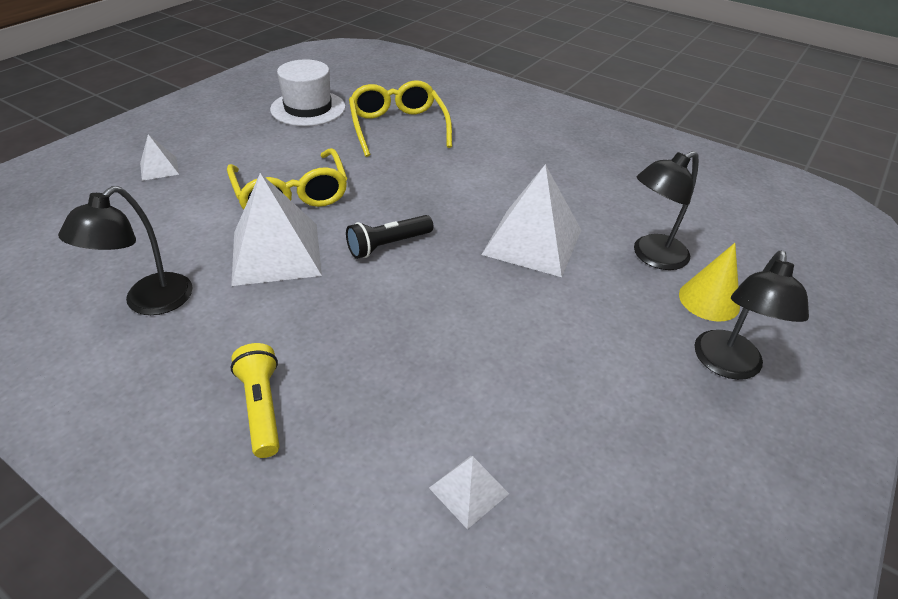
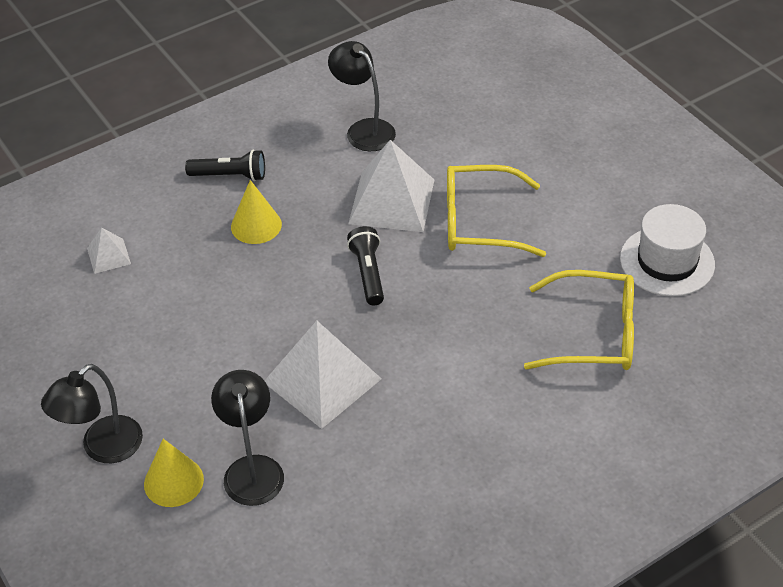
camera: 115 degrees right, 5 degrees up
(159, 168) = (563, 139): white pyramid -> none
(262, 407) = (230, 176): yellow flashlight -> black flashlight
(350, 349) = (256, 225): none -> yellow cone
(727, 365) = (103, 448): black lamp -> black lamp turned 90 degrees counterclockwise

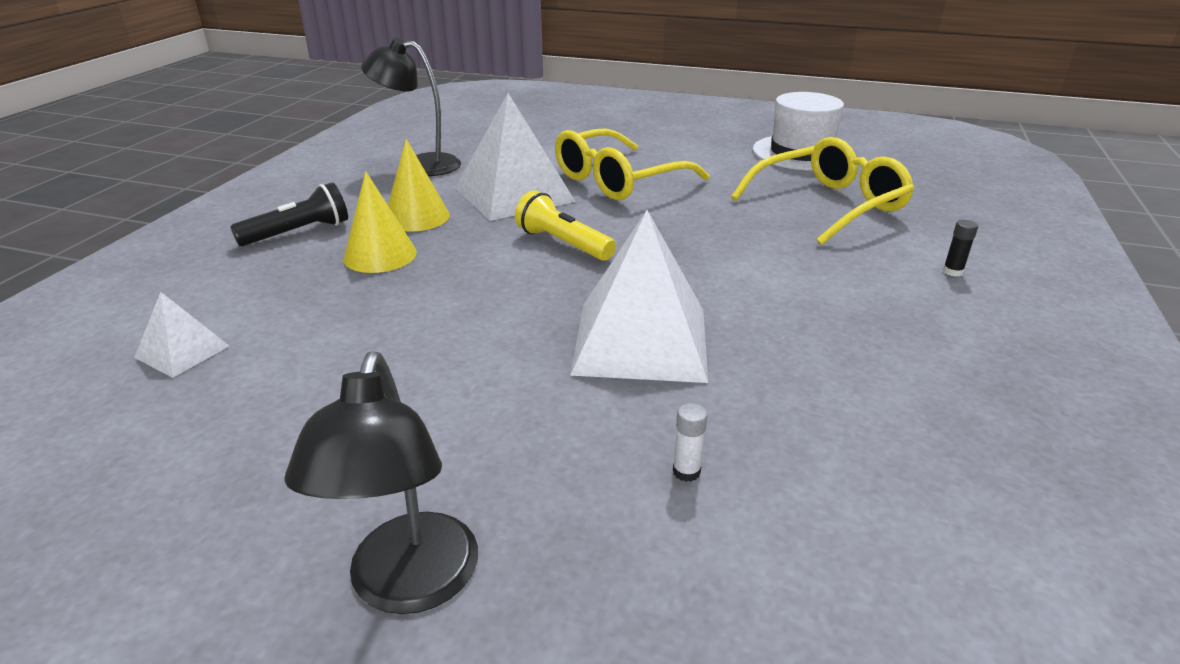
camera: 40 degrees left, 15 degrees down
(173, 481) = (592, 558): yellow cone -> yellow cone (417, 217)
(252, 469) = (686, 471): black lamp -> white glue stick
(368, 273) = (563, 243): black flashlight -> yellow flashlight
(577, 442) = (952, 271): none -> black glue stick

